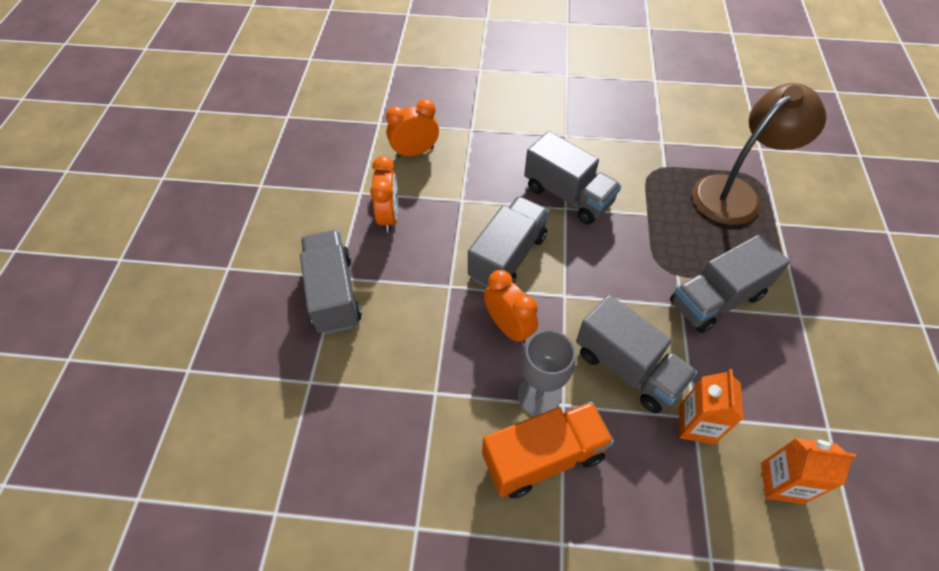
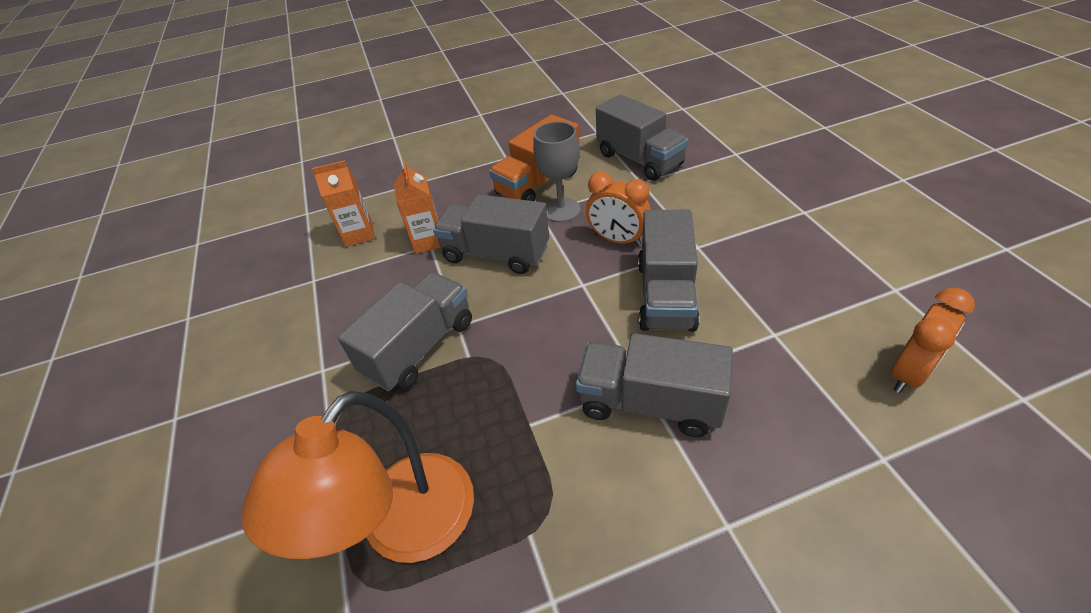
camera: 160 degrees right, 10 degrees down
(334, 293) = (790, 200): grey truck -> grey truck (639, 159)
(389, 216) = (829, 279): orange clock -> none
(735, 193) = (403, 529): brown lamp -> orange lamp

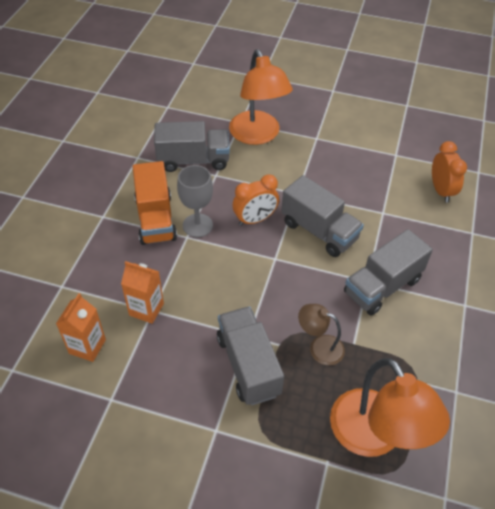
camera: 60 degrees left, 5 degrees up
(494, 393) = (319, 347): none -> brown lamp
(496, 254) = (202, 281): grey truck -> none
(736, 174) = (258, 135): none -> orange lamp

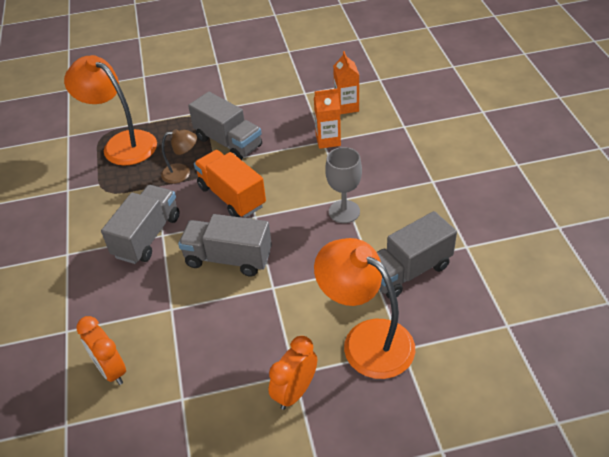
camera: 155 degrees right, 5 degrees down
(155, 219) = (386, 200): orange truck -> orange truck (232, 196)
(255, 219) = (296, 241): orange clock -> orange clock (295, 392)

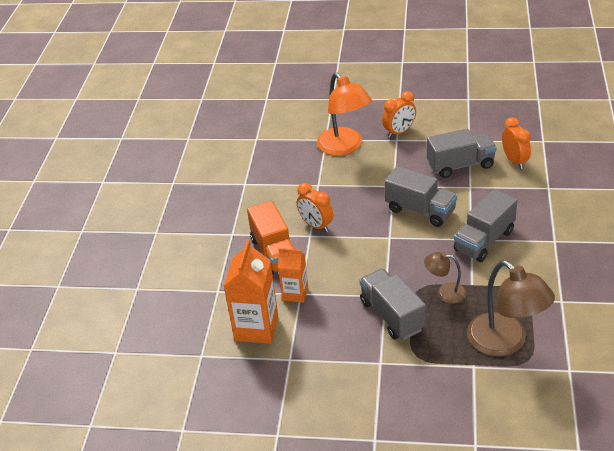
camera: 160 degrees left, 5 degrees down
(122, 144) = (505, 342): orange lamp -> brown lamp
(232, 196) = (404, 259): orange truck -> orange truck (274, 252)
(344, 211) = (316, 225): grey goblet -> orange clock
(346, 107) = (256, 328): orange carton -> orange carton, size x1.64
(408, 271) = (295, 177): grey truck -> grey truck (460, 165)

